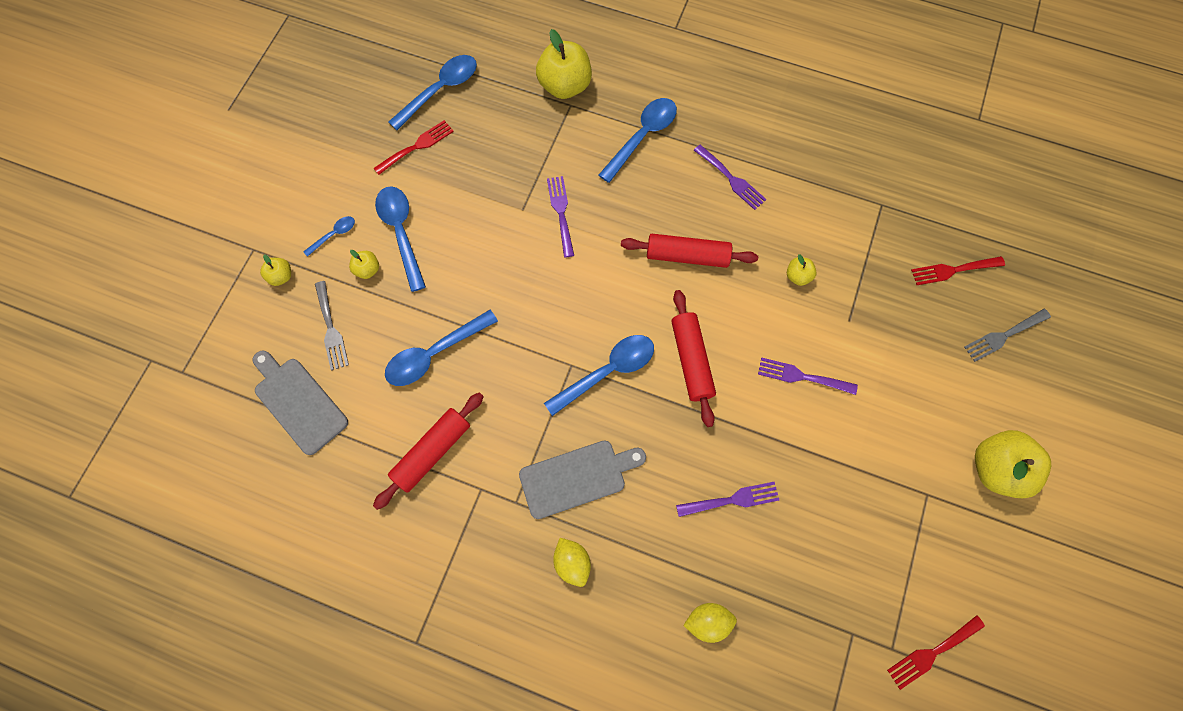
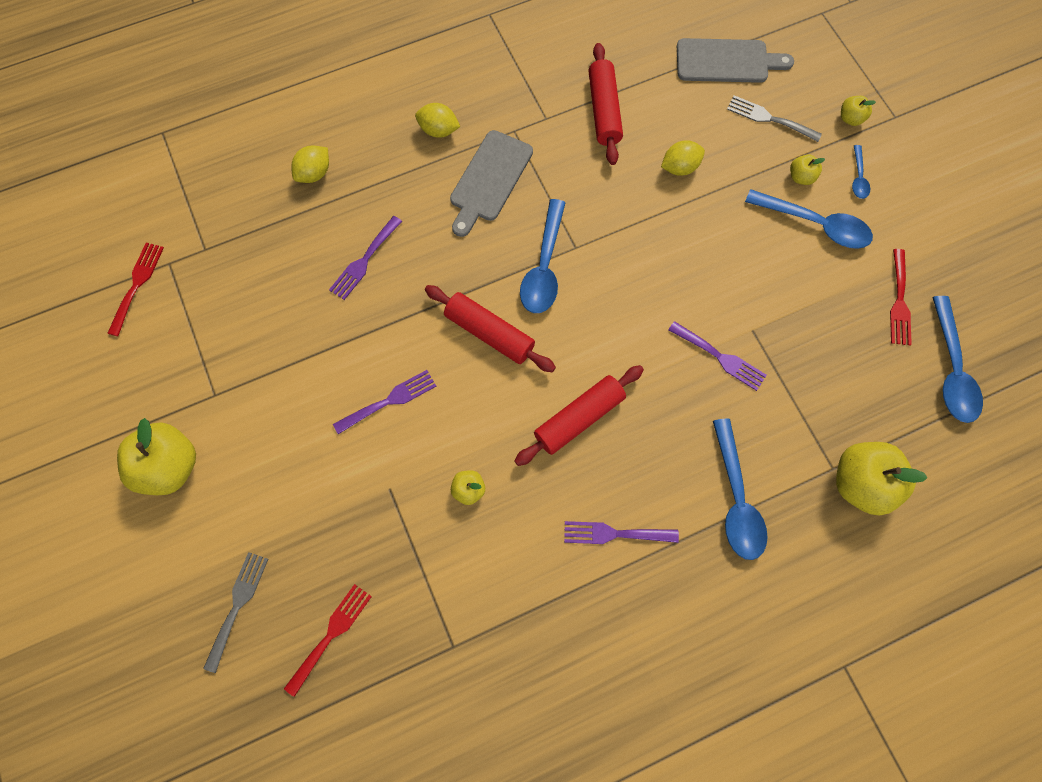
camera: 135 degrees right, 0 degrees up
(435, 353) = (679, 167): blue spoon -> yellow lemon

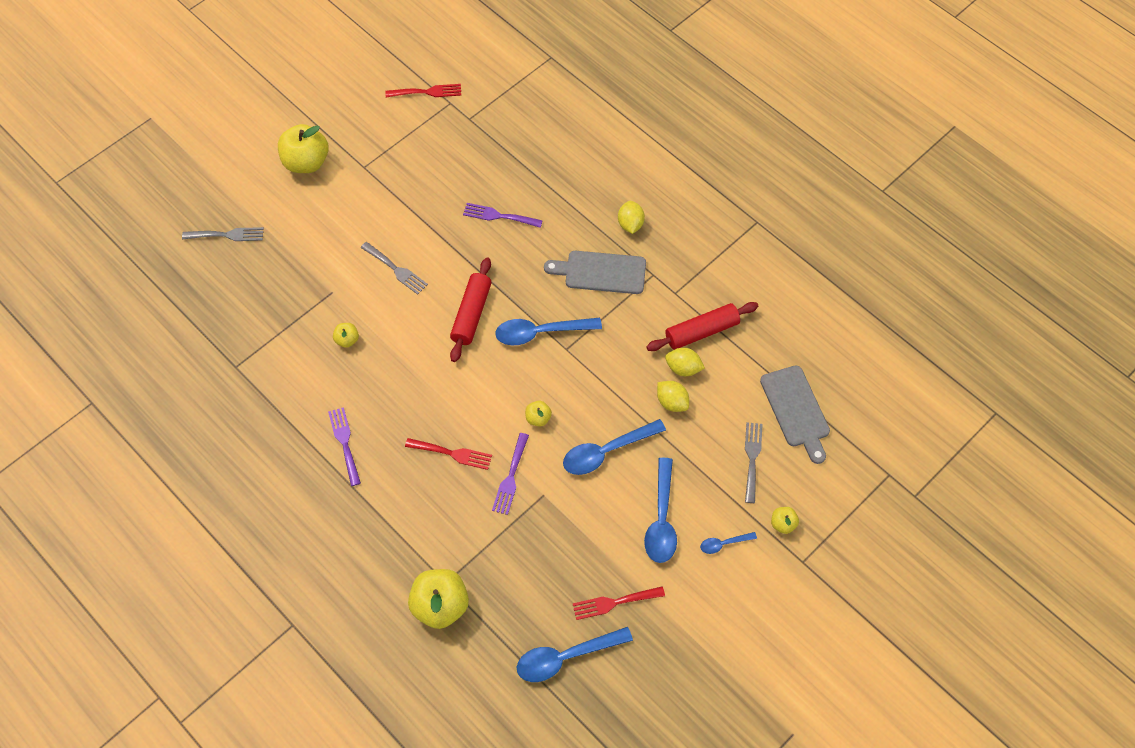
camera: 70 degrees right, 10 degrees down
(314, 173) = (557, 159): yellow lemon -> yellow lemon (683, 368)
(331, 634) = (223, 293): red fork -> red fork (452, 453)
(389, 401) = (396, 269): purple fork -> grey fork
(578, 418) = (425, 393): red rolling pin -> none
(736, 499) = (398, 518): blue spoon -> blue spoon (606, 451)
(801, 177) = (703, 497): yellow apple -> yellow apple (538, 418)

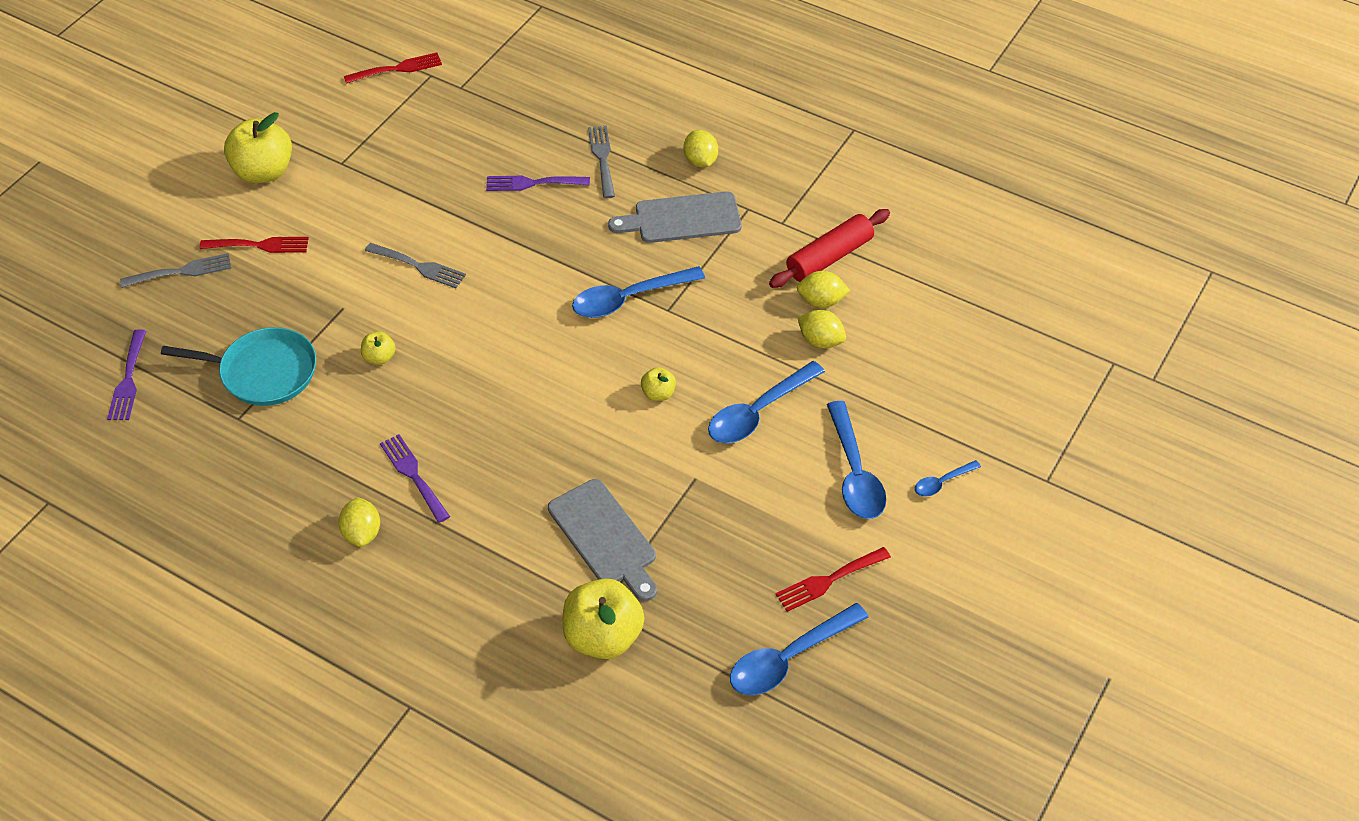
camera: 15 degrees left, 10 degrees down
(263, 333) = (263, 372): none -> turquoise pan
(297, 481) = (362, 533): none -> yellow lemon
(452, 453) = (560, 457): red fork -> red fork (260, 245)
(471, 314) = (533, 296): red rolling pin -> none
(510, 477) = (645, 467): purple fork -> purple fork (128, 380)
(752, 458) = (942, 381): grey fork -> grey fork (602, 158)
(783, 524) = (1006, 444): yellow apple -> none
(796, 410) = (975, 317): grey cutting board -> grey cutting board (605, 537)

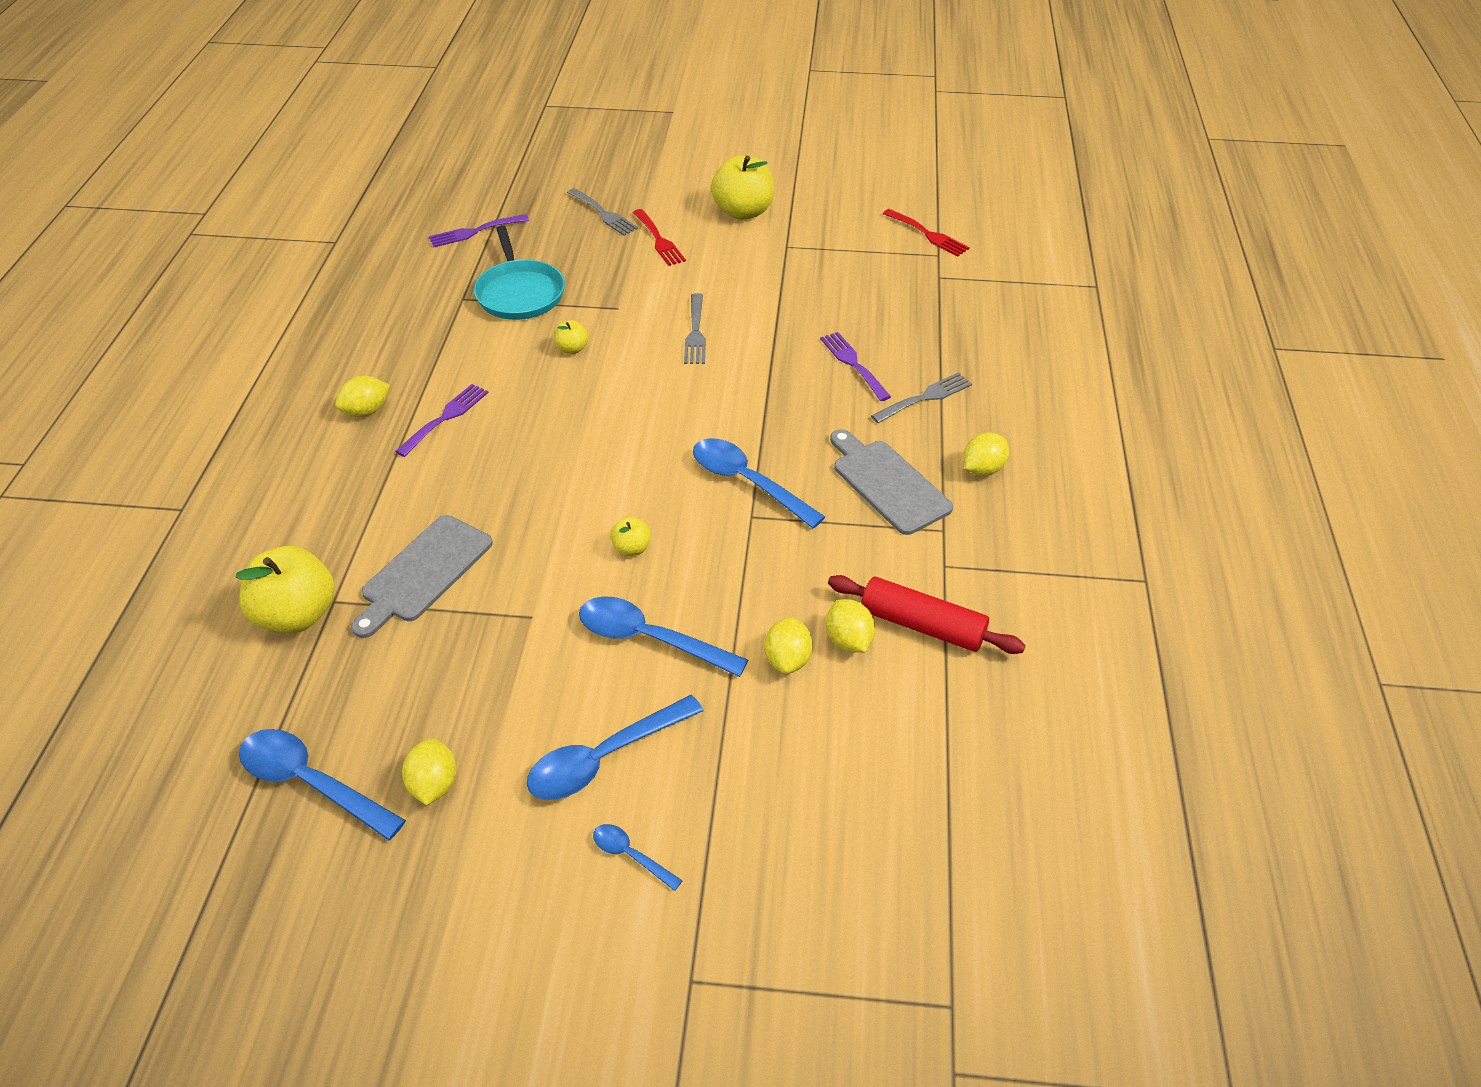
camera: 65 degrees right, 5 degrees down
(828, 580) = (434, 784): red fork -> yellow lemon

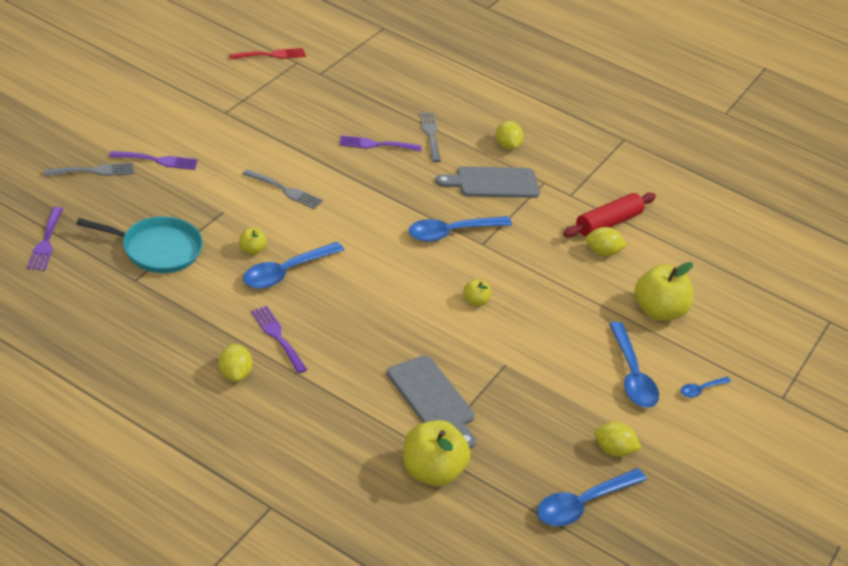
camera: 70 degrees left, 5 degrees down
(650, 639) = (555, 323): blue spoon -> blue spoon (286, 272)
(659, 240) = (158, 160): red fork -> purple fork
(743, 212) = (163, 111): yellow apple -> yellow apple (658, 311)
(787, 659) = (602, 279): yellow lemon -> none

